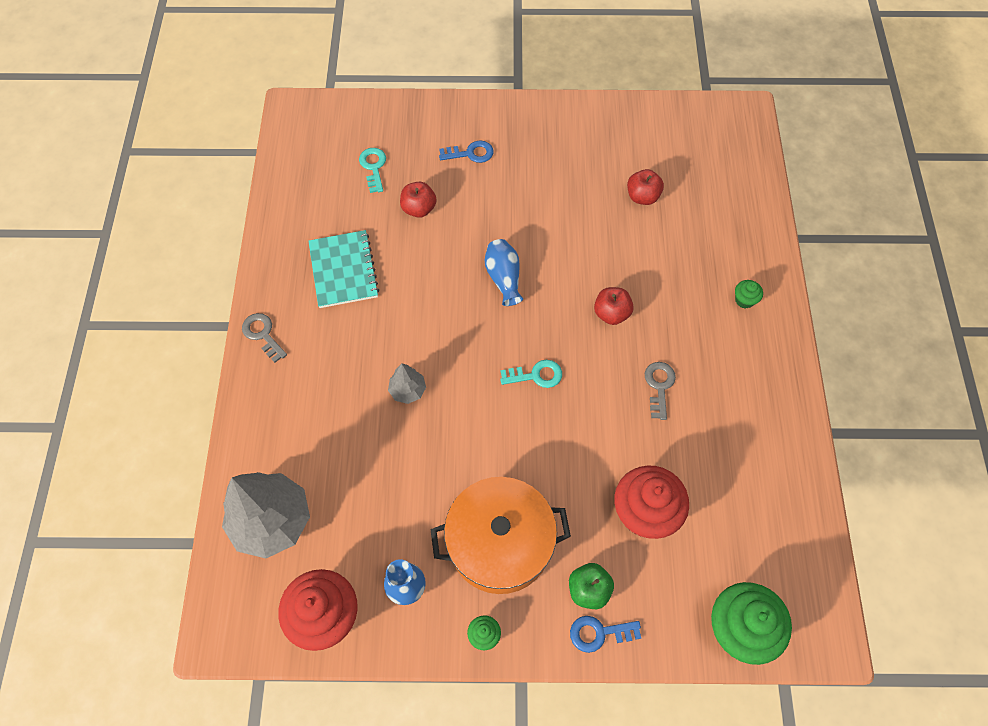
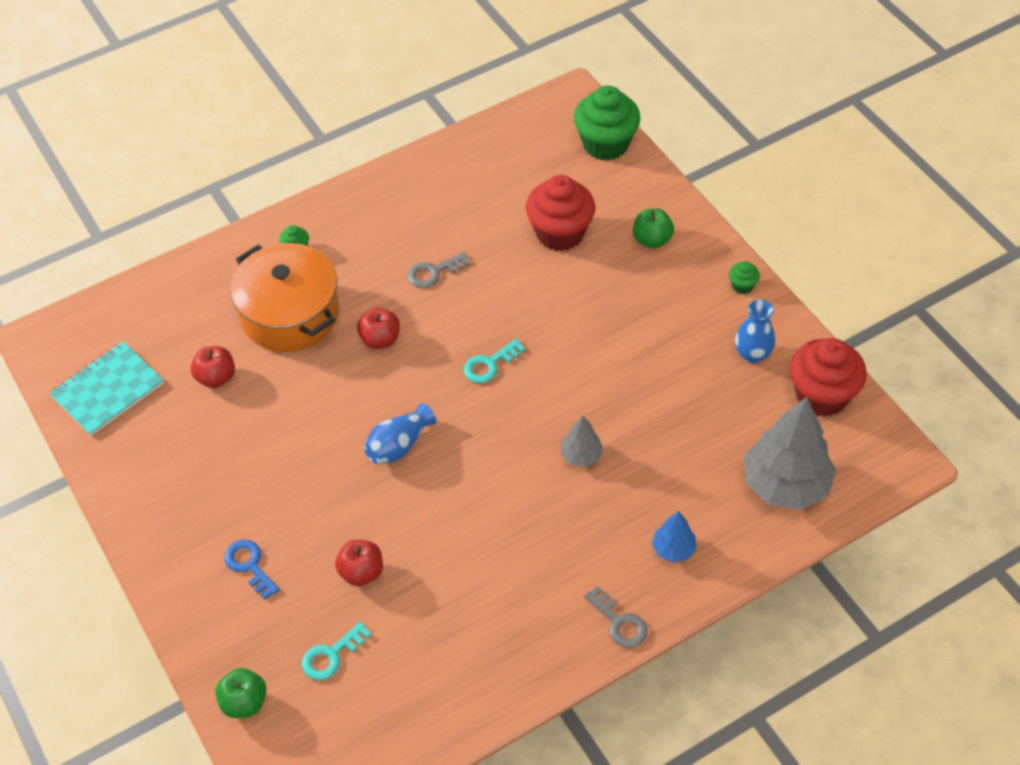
camera: 120 degrees left, 10 degrees down
(262, 334) = (619, 622): grey key -> grey key turned 60 degrees counterclockwise
(286, 403) = (673, 549): none -> blue tree
(343, 270) = (490, 596): turquoise notebook -> turquoise notebook (108, 390)
(379, 114) = (244, 702): none -> green apple
(500, 543) = (663, 312): orange pot -> orange pot (290, 314)
(536, 375) = (489, 364): turquoise key -> turquoise key turned 90 degrees counterclockwise
(599, 633) = (679, 219): blue key -> none

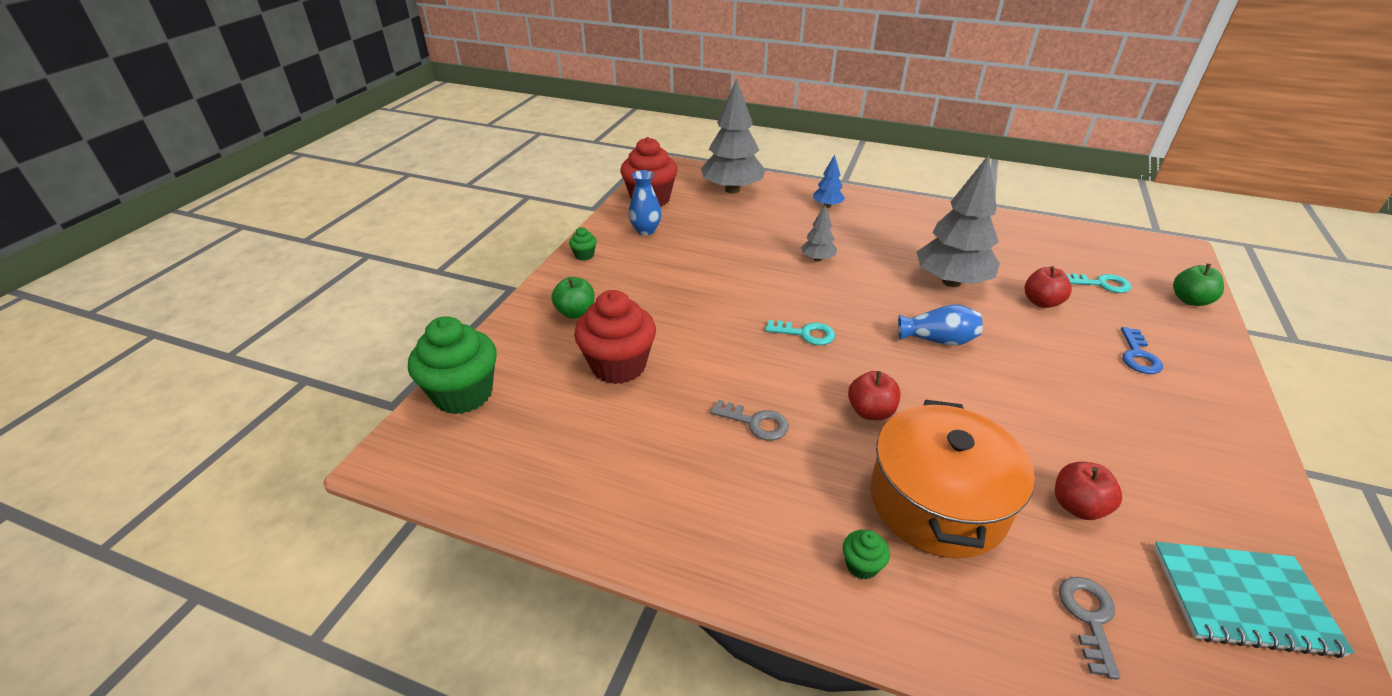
camera: 130 degrees left, 15 degrees down
(451, 531) = (951, 282): none -> grey tree
(619, 622) = (896, 204): grey key -> grey key (1089, 618)

